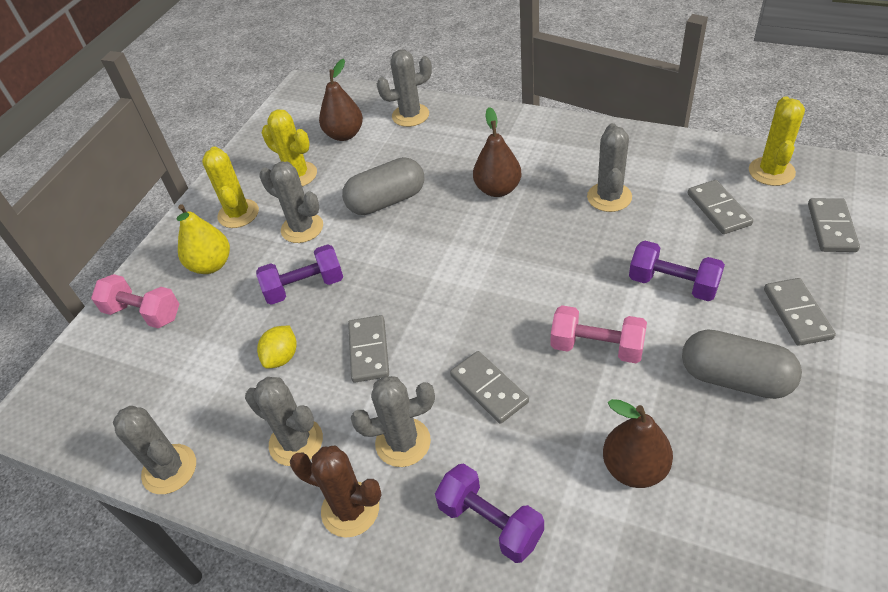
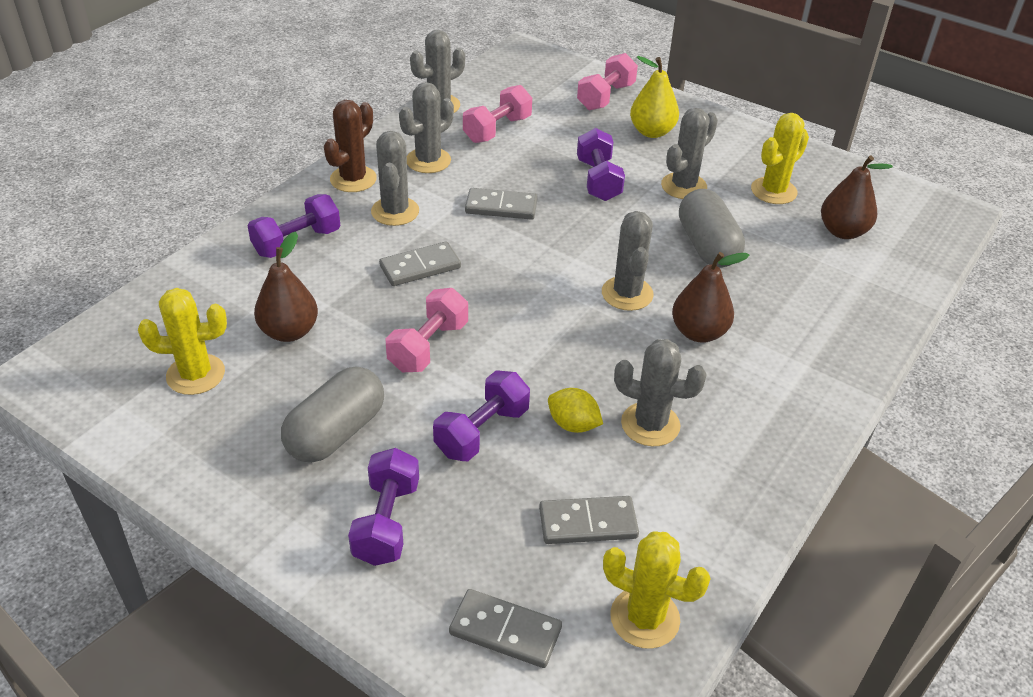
camera: 95 degrees right, 5 degrees down
(220, 393) = (497, 129): none -> pink dumbbell
(238, 214) = (721, 150): yellow cactus -> yellow cactus (195, 374)
(282, 357) = (519, 161): yellow lemon -> yellow lemon (573, 424)
(410, 115) = (872, 289): grey cactus -> grey cactus (627, 294)
(797, 313) = (386, 522): grey domino -> purple dumbbell

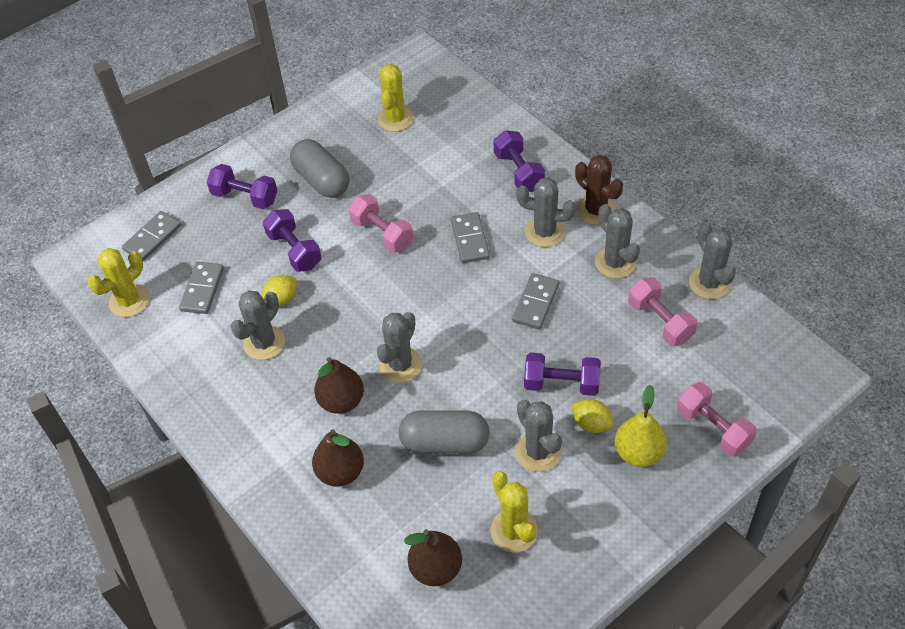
camera: 110 degrees right, 10 degrees up
(289, 331) = (421, 163): brown pear -> brown pear (340, 472)
(627, 294) = (400, 365): grey cactus -> grey cactus turned 75 degrees counterclockwise
(635, 159) = (591, 424): none -> yellow lemon

